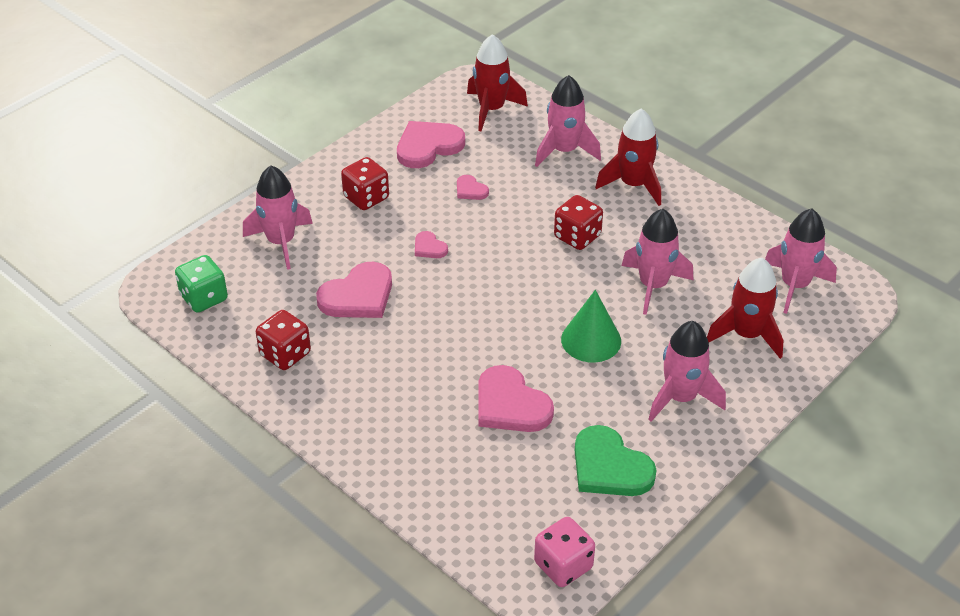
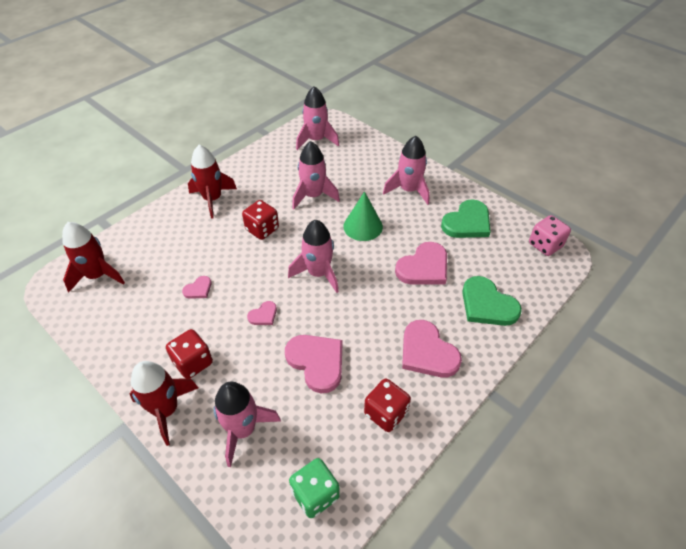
camera: 90 degrees left, 5 degrees up
(428, 146) = (134, 318): pink heart -> pink heart (427, 352)
(440, 470) = (487, 304): none -> green heart
(564, 151) = (165, 233): pink rocket -> pink rocket (318, 273)
(746, 335) = (356, 161): red rocket -> red rocket (166, 410)

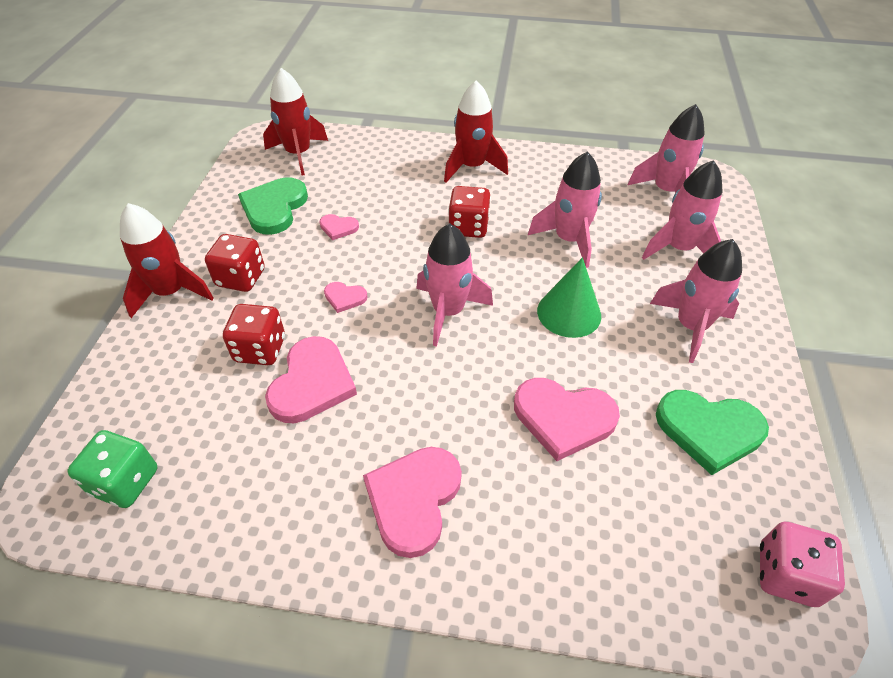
camera: 55 degrees right, 0 degrees up
(243, 429) = (179, 366): pink rocket -> pink rocket (678, 248)
(386, 413) = (280, 499): red dice -> red dice (260, 349)
(487, 304) = (567, 540): green heart -> green heart (274, 208)

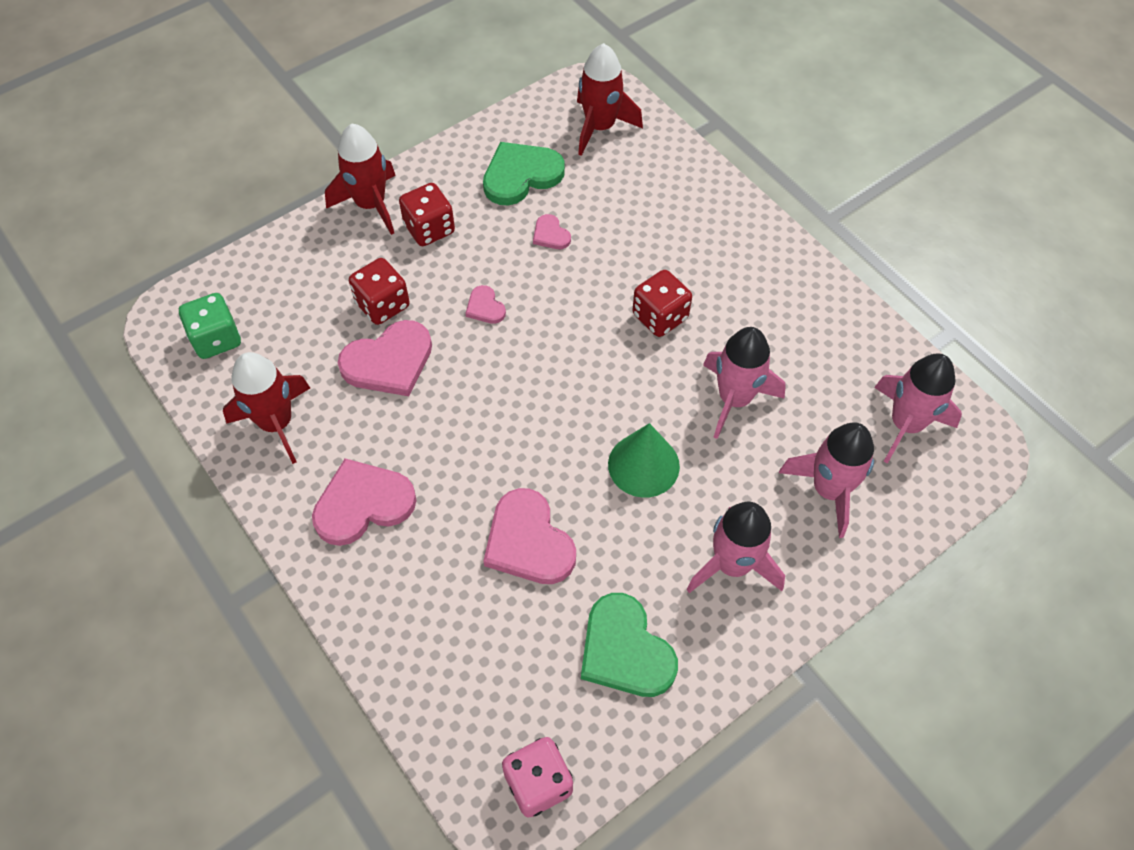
camera: 45 degrees right, 10 degrees up
(448, 312) = (548, 383): pink rocket -> none
(472, 167) = (742, 254): red rocket -> red rocket (277, 423)

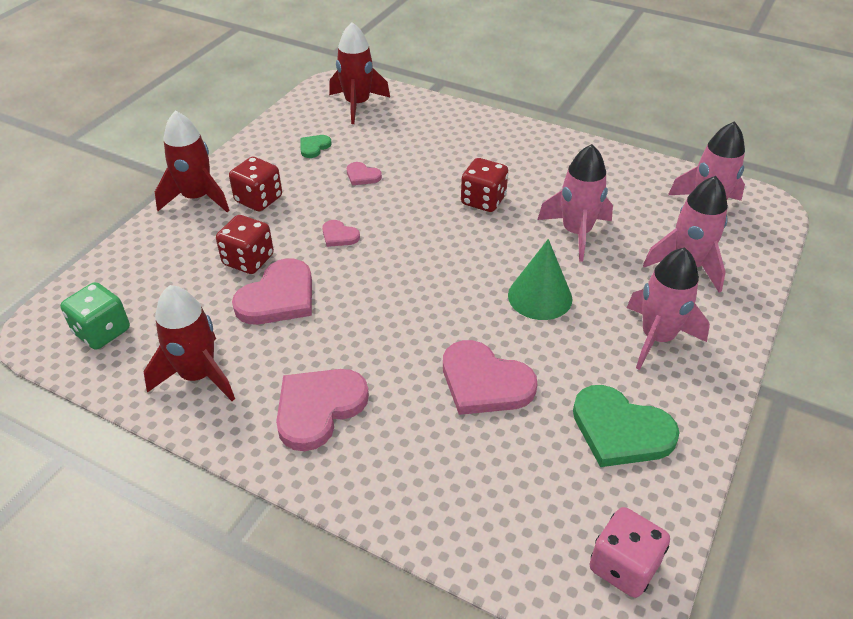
camera: 25 degrees left, 15 degrees down
(521, 175) = (314, 147): green heart -> green heart, size x0.49

